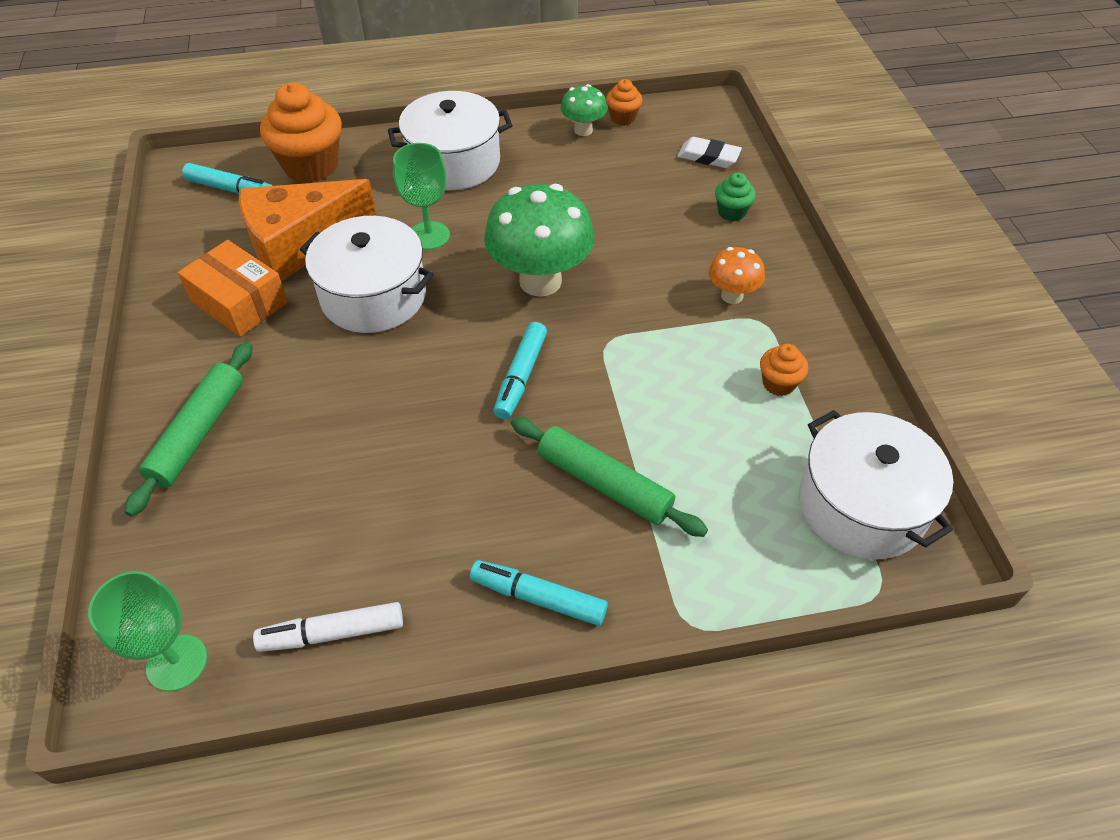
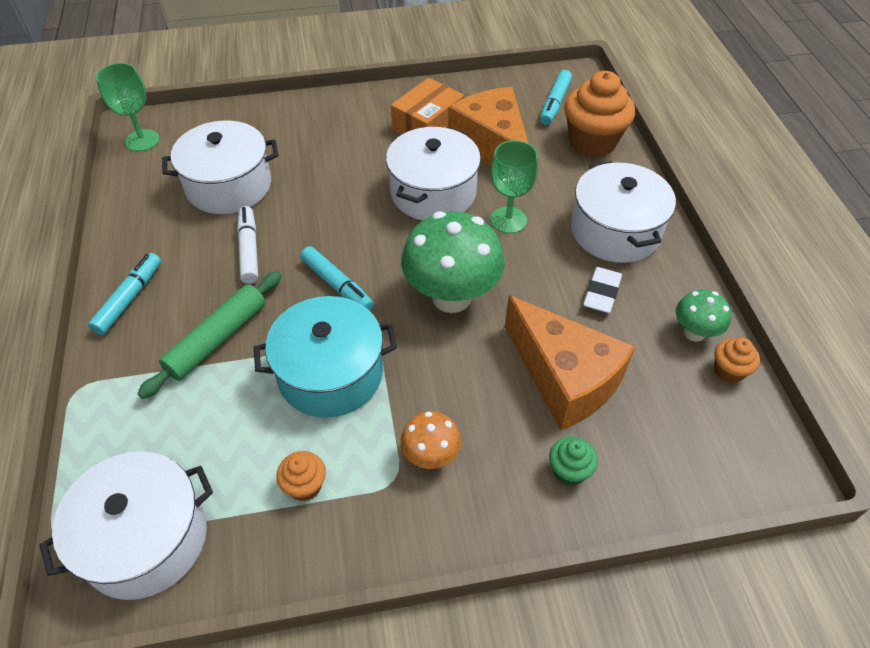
camera: 90 degrees right, 0 degrees up
(198, 433) = (307, 123): green rolling pin -> none
(322, 513) = (229, 186): none -> white pot
(332, 633) = (138, 199): white marker -> white marker (249, 250)
(521, 376) = (337, 285): turquoise marker -> turquoise marker turned 150 degrees counterclockwise
(638, 209) = (564, 378): none -> orange cheese
(646, 373) = (330, 374): none -> turquoise pot
(708, 157) = (672, 456): white eraser -> white eraser (601, 293)

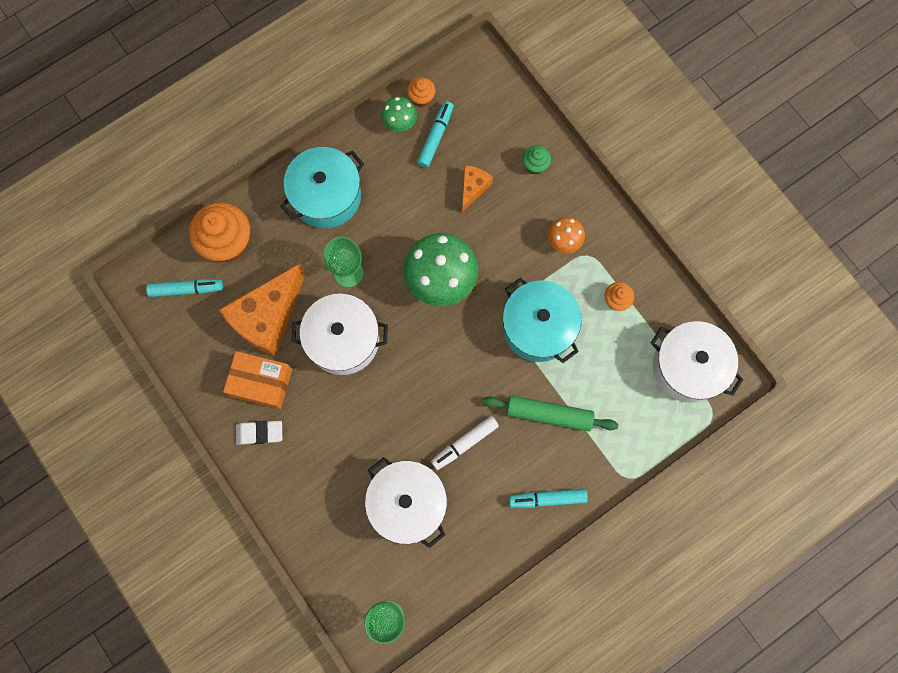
camera: 115 degrees left, 25 degrees up
(337, 285) = (467, 362): turquoise marker -> turquoise marker (435, 137)
(564, 378) = (473, 188): orange cheese -> orange cheese, size x0.50
(601, 293) = (391, 187): white eraser -> white eraser (260, 433)
(615, 231) = (326, 196): white pot -> turquoise pot

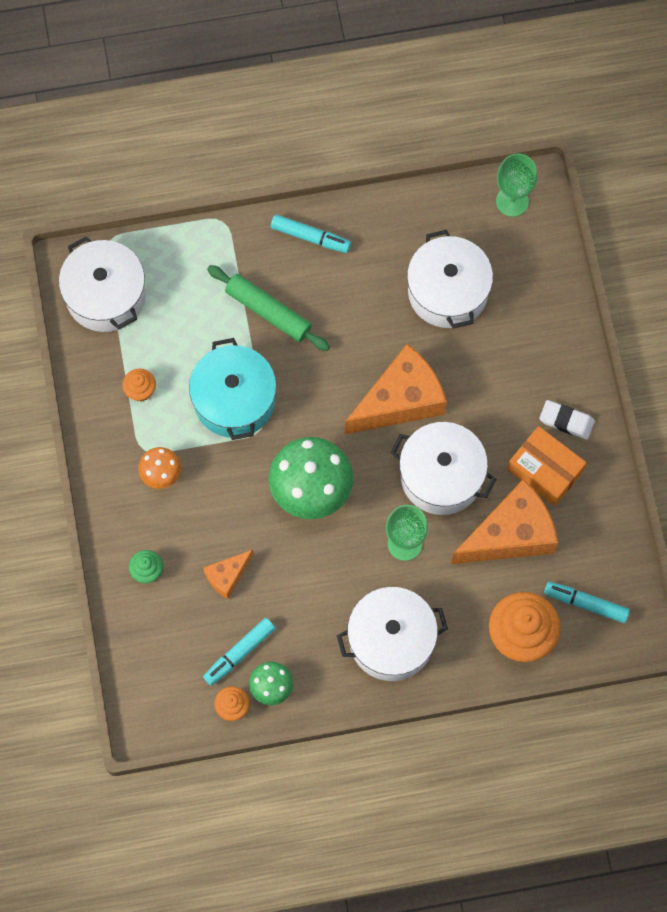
camera: 155 degrees left, 5 degrees down
(326, 196) = (391, 640): turquoise pot -> white pot
(404, 388) = (400, 400): none -> orange cheese
(464, 443) = (365, 321): white marker -> none

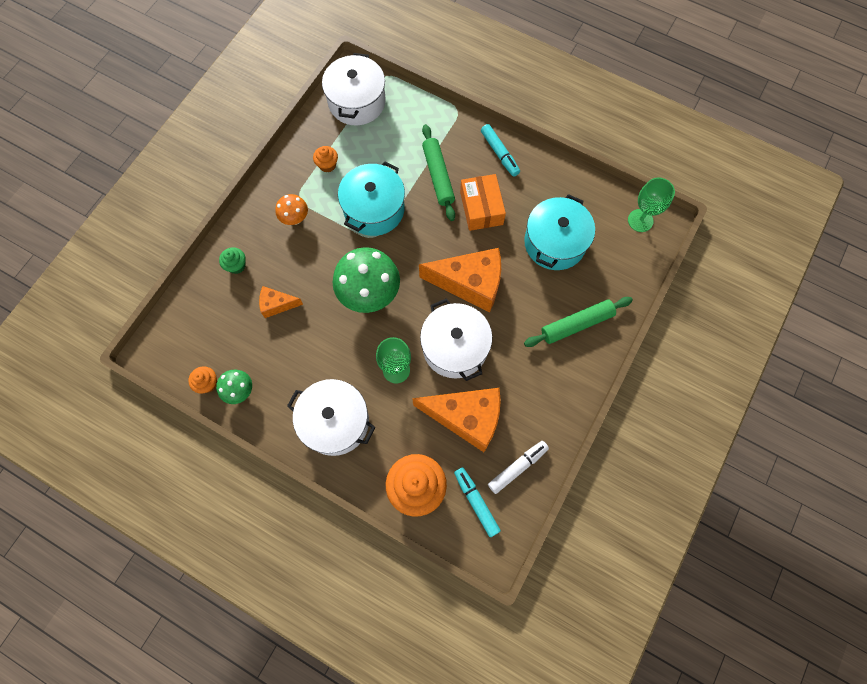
camera: 40 degrees right, 0 degrees up
(239, 653) = (241, 355): turquoise marker -> none
(447, 291) = (554, 243): white pot -> turquoise pot
(537, 359) = (576, 324): none -> green rolling pin
(545, 470) = (522, 395): orange box -> orange box (481, 208)
(566, 421) = (563, 376): white eraser -> none
(596, 541) = (517, 467): none -> white marker

